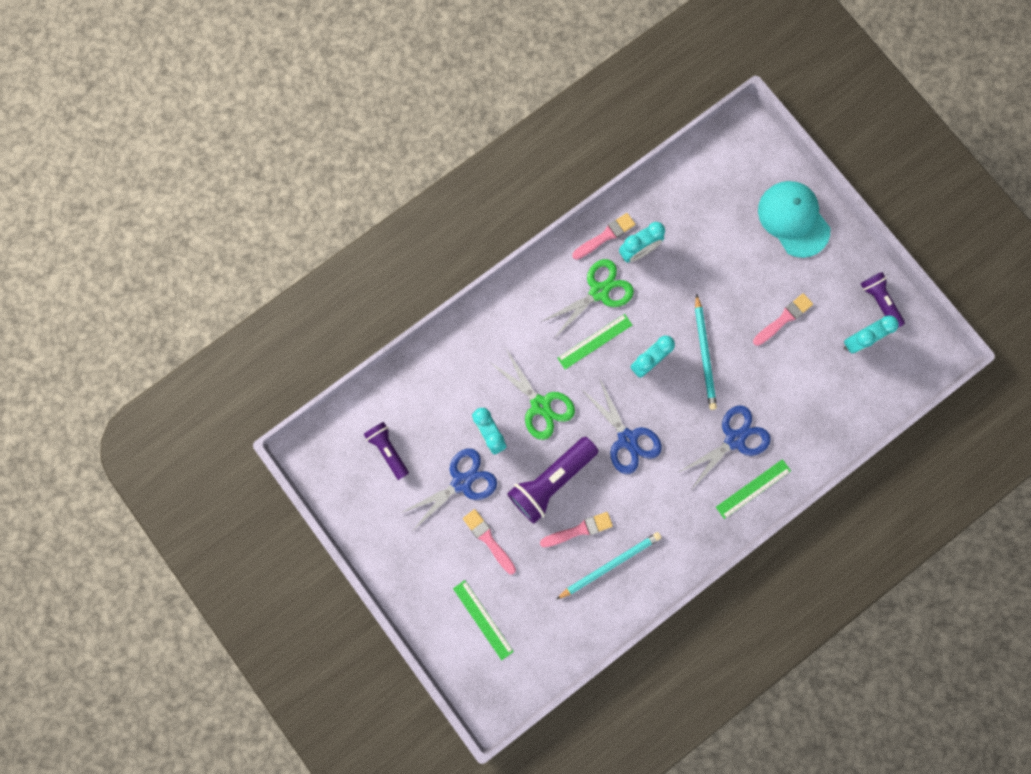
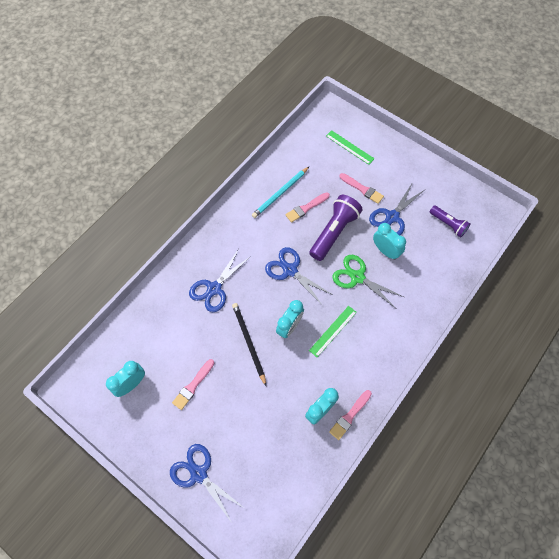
camera: 165 degrees right, 15 degrees down
(599, 291) = (341, 369): green scissors -> none
(704, 354) = (249, 342): turquoise pencil -> black pencil
(753, 489) = (195, 260): green ruler -> none
(793, 219) = (198, 474): turquoise cap -> blue scissors
(879, 301) = (118, 420): purple flashlight -> none

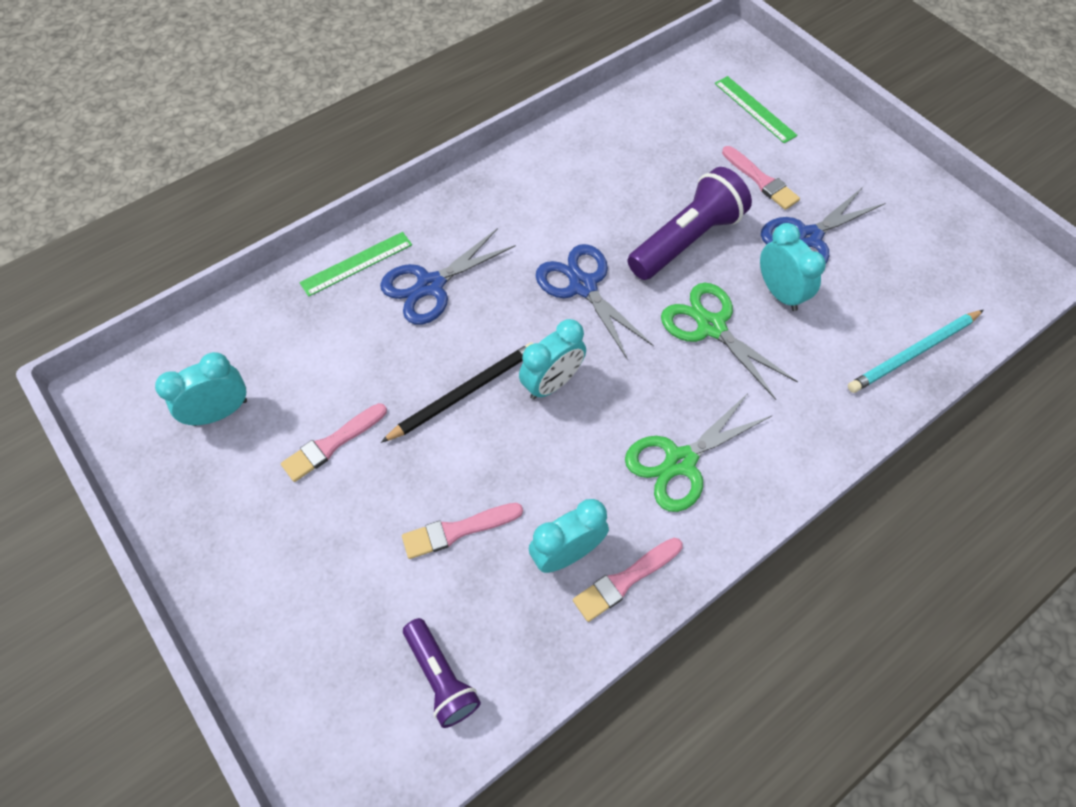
camera: 15 degrees right, 5 degrees down
(198, 474) = (284, 611): blue scissors -> none
(249, 342) = (464, 393): black pencil -> black pencil turned 60 degrees clockwise
(280, 193) = (603, 157): turquoise pencil -> turquoise pencil (913, 353)
(306, 208) = (644, 190): pink brush -> pink brush (457, 530)
(333, 331) = (635, 411): green ruler -> green ruler (357, 264)
(360, 351) = (680, 462): none -> green scissors
(448, 224) = (918, 273): purple flashlight -> purple flashlight (441, 677)

